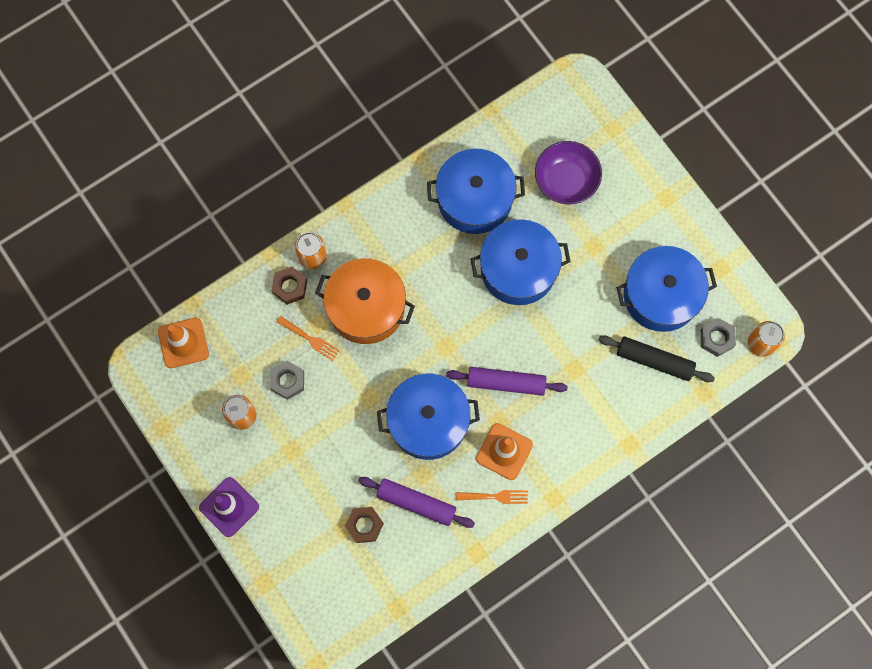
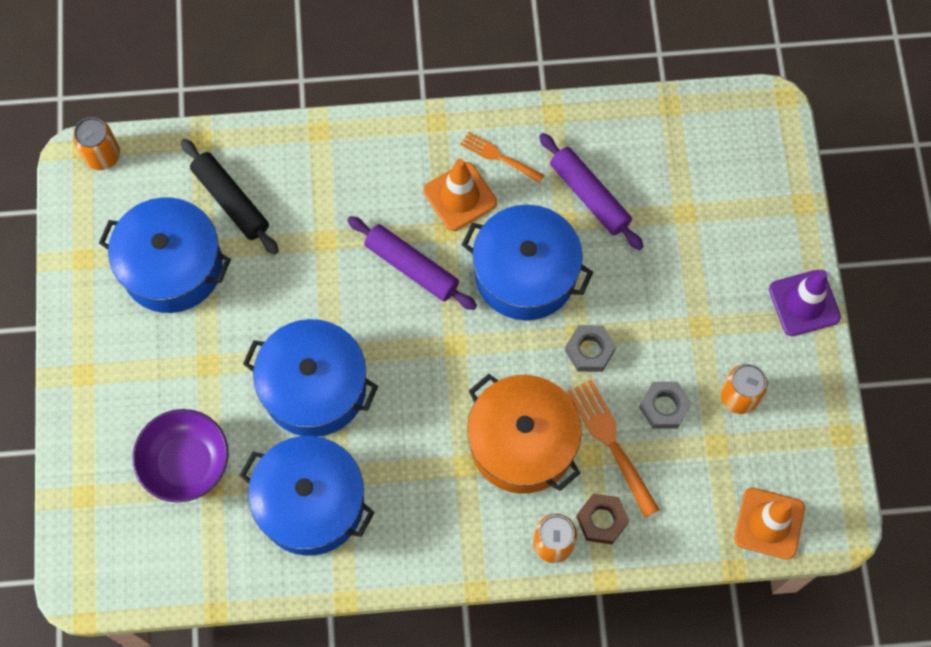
camera: 150 degrees left, 5 degrees down
(310, 339) = (611, 442): orange fork -> orange fork, size x1.56
(364, 525) = (660, 203): brown nut -> none
(716, 338) = (146, 186): grey nut -> grey nut (589, 350)

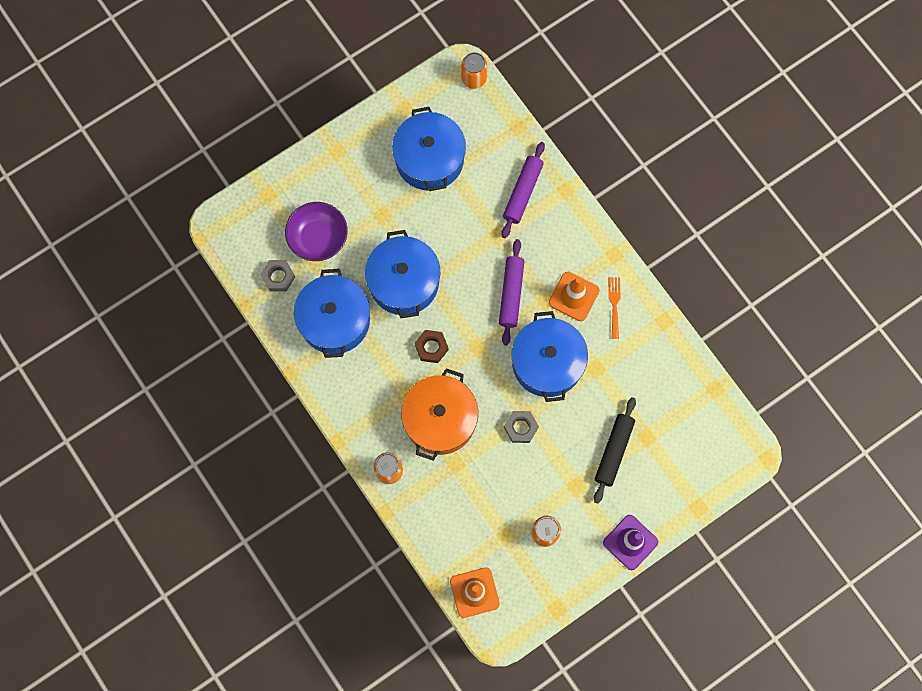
camera: 60 degrees right, 5 degrees up
(231, 201) = (490, 167): black rolling pin -> black rolling pin (613, 451)
(589, 196) = (622, 373): purple rolling pin -> purple rolling pin (522, 192)
(602, 520) = (419, 492): brown nut -> brown nut (431, 347)
(611, 442) = (470, 471): orange fork -> none
(664, 407) = (511, 491): grey nut -> grey nut (278, 277)

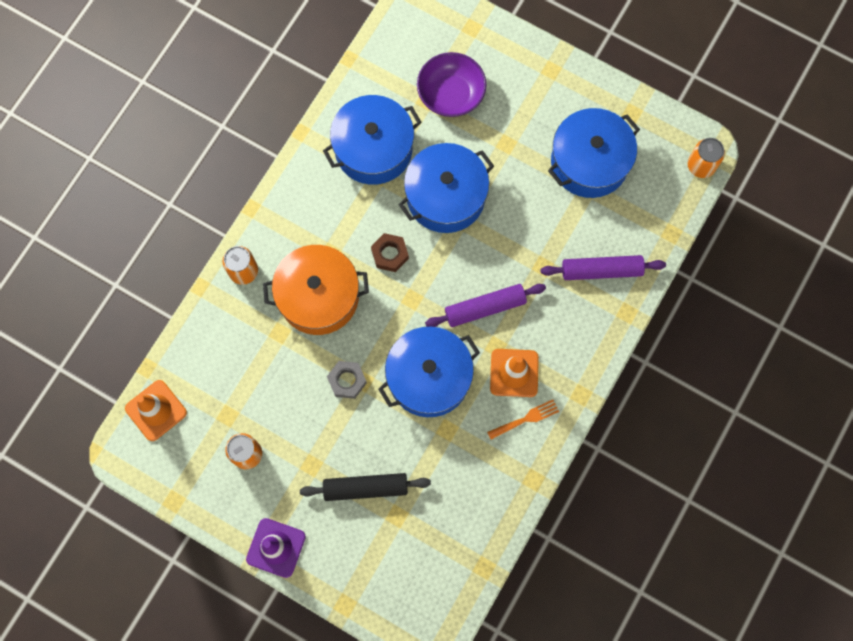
camera: 65 degrees right, 0 degrees up
(278, 277) = (392, 76): grey nut -> none

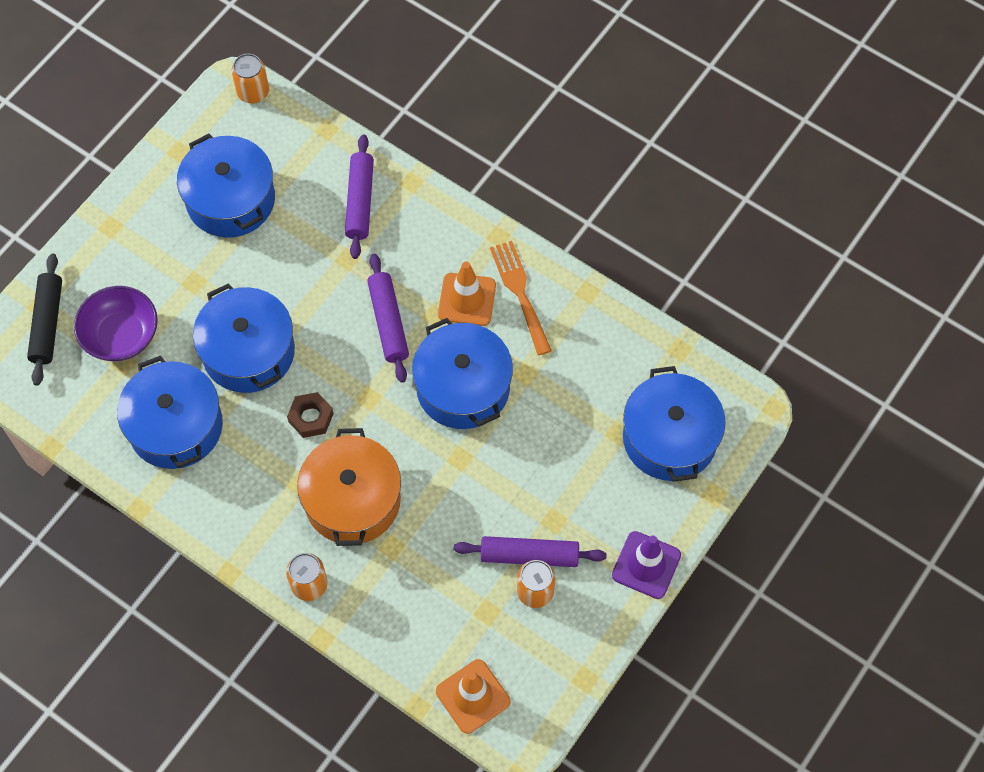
camera: 85 degrees left, 10 degrees down
(279, 447) = (529, 555): none -> purple rolling pin
(347, 381) = (458, 475): grey nut -> none
(365, 488) = (584, 464): black rolling pin -> black rolling pin (47, 323)
(396, 562) = (669, 438): none -> blue pot
(526, 419) = (520, 292): orange fork -> orange fork, size x1.56

